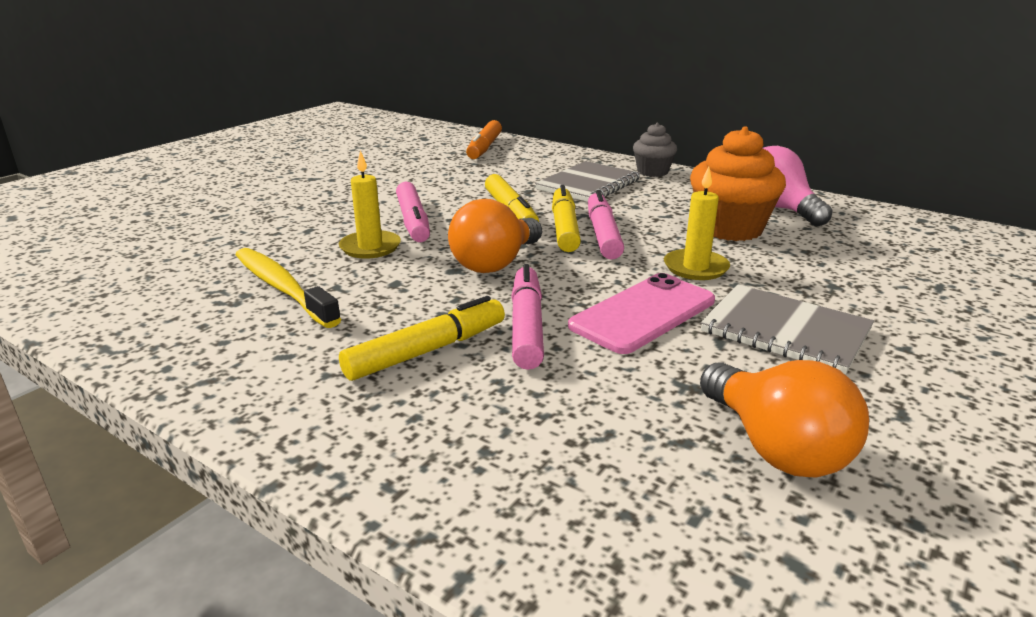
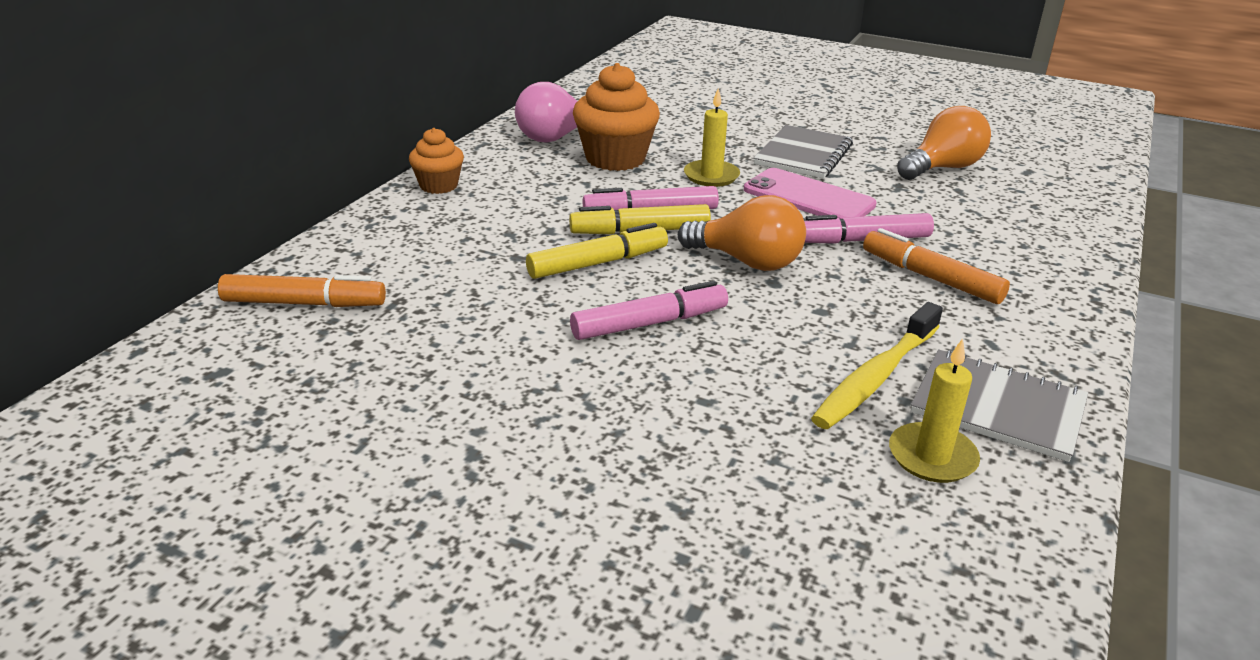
camera: 100 degrees left, 5 degrees up
(370, 247) = (742, 340): yellow candle -> yellow candle (932, 457)
(427, 351) = (931, 277): yellow marker -> orange marker
(588, 184) = (490, 221): grey notebook -> grey notebook (997, 407)
(652, 172) = (438, 185): grey cupcake -> orange cupcake

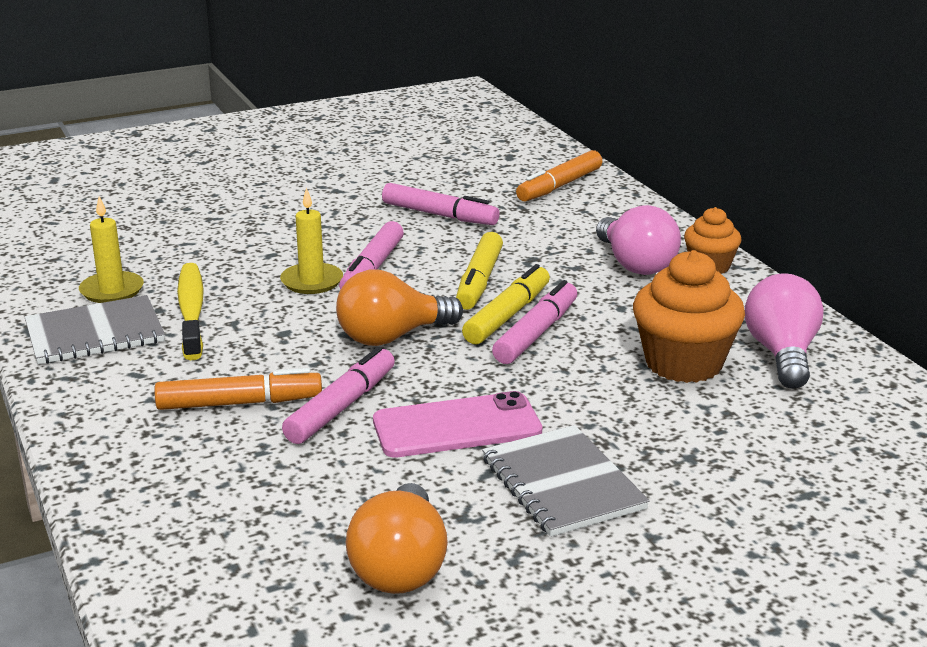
camera: 130 degrees right, 5 degrees down
(471, 342) = (439, 215): none -> pink marker
(472, 212) = (635, 264): none -> pink light bulb
(711, 176) = (576, 396): yellow candle -> yellow candle (312, 281)

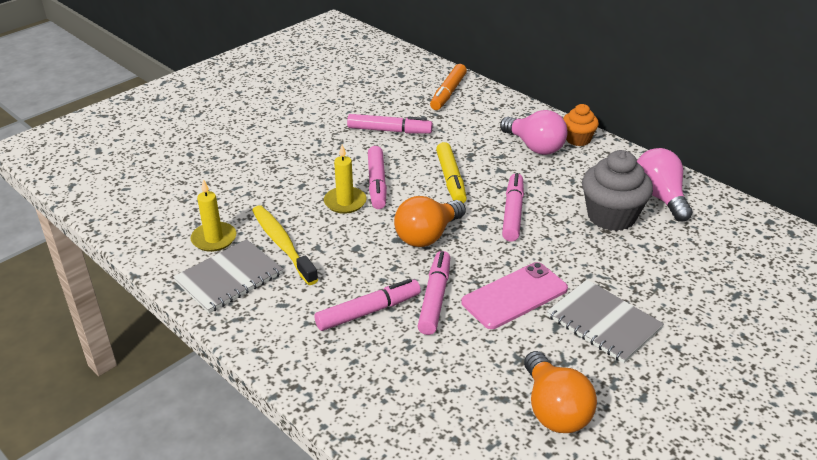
camera: 20 degrees left, 10 degrees up
(239, 403) = (368, 311): orange marker -> pink marker
(507, 315) = (486, 203): yellow marker -> none
(683, 363) = (611, 216): orange cupcake -> grey cupcake

